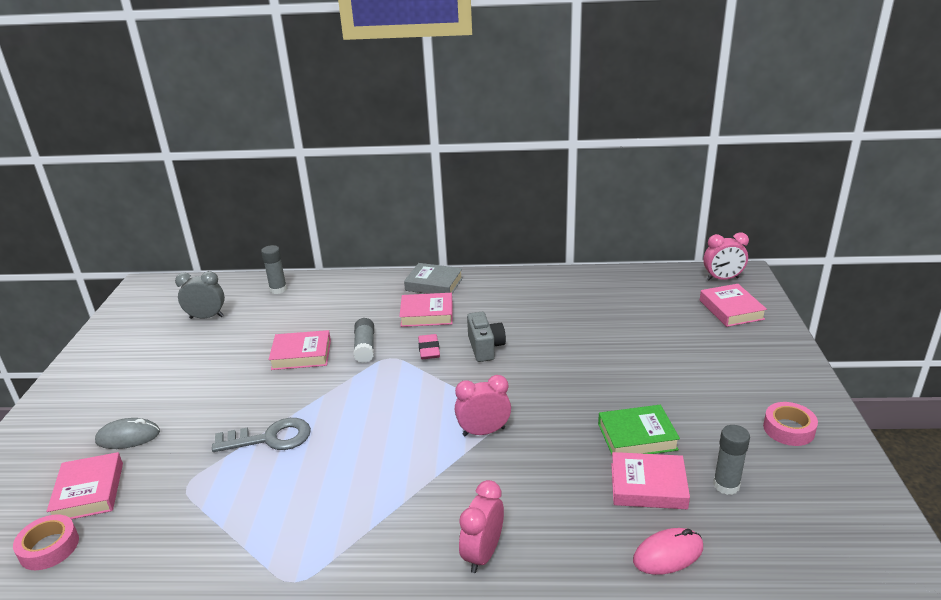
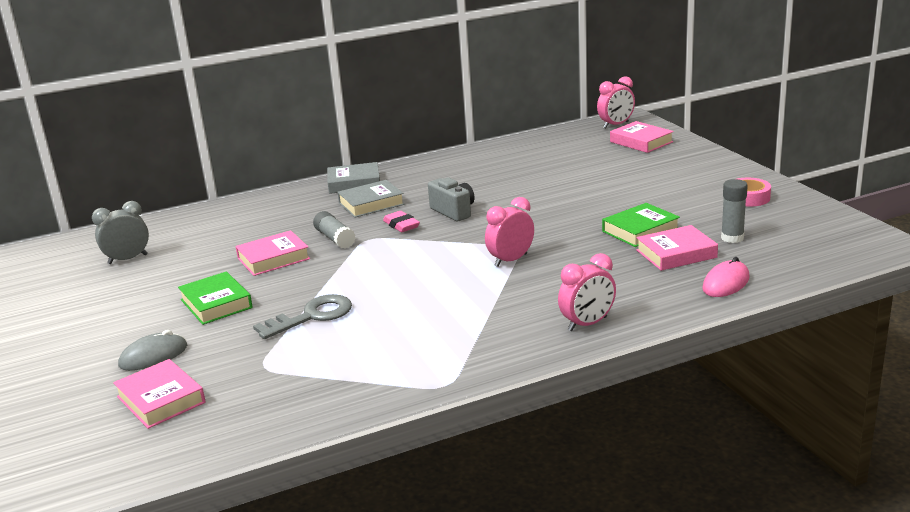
camera: 25 degrees left, 5 degrees down
(49, 547) = (168, 442): pink tape -> none
(219, 393) = (216, 303): none -> green book
(278, 289) = (186, 222): grey glue stick -> none
(427, 314) = (371, 204): pink book -> grey book
(483, 554) = (587, 324): pink clock -> pink clock turned 120 degrees counterclockwise

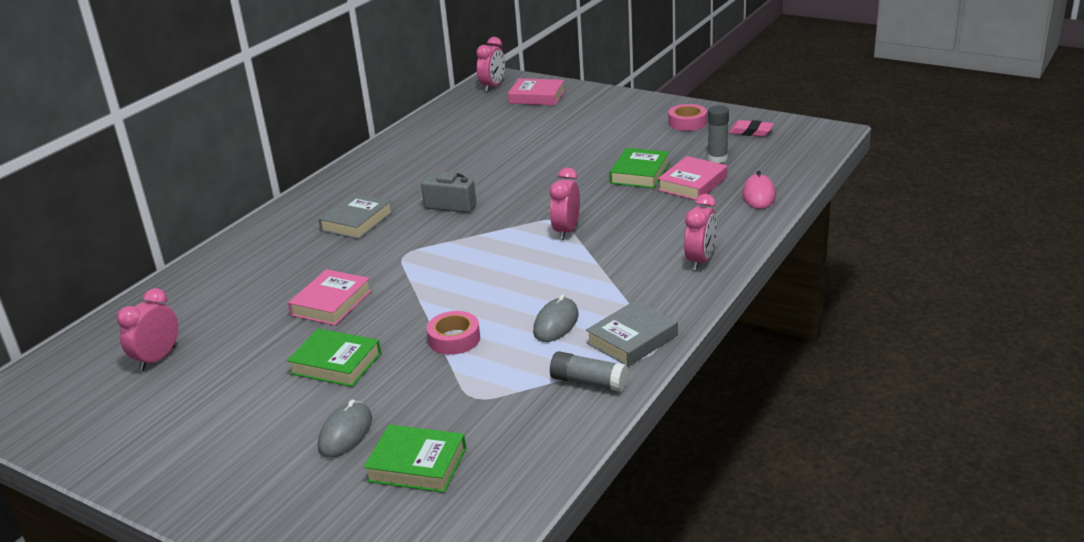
camera: 35 degrees left, 5 degrees up
(128, 259) = (157, 359): grey clock -> pink clock
(161, 399) = (417, 464): pink book -> green book
(312, 316) = (454, 339): grey key -> pink tape
(335, 238) = (369, 264): grey glue stick -> grey glue stick (588, 382)
(354, 183) = (307, 207): grey book -> grey book (632, 339)
(398, 332) = (556, 323): none -> grey mouse
(401, 225) = (419, 232): pink eraser -> pink eraser (751, 132)

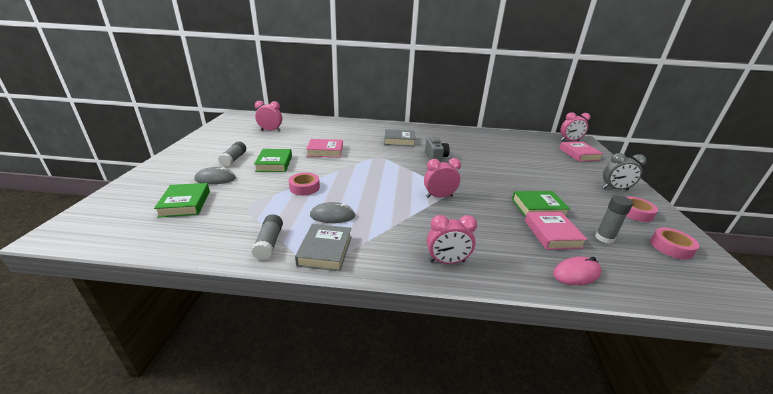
camera: 60 degrees right, 0 degrees up
(272, 411) = (234, 159): none -> grey glue stick
(632, 339) = (325, 250): grey book -> grey book turned 75 degrees clockwise
(635, 112) = (615, 189): none -> grey clock
(692, 184) = (552, 234): pink book -> pink book turned 75 degrees clockwise
(751, 132) = (671, 247): pink eraser -> pink tape

